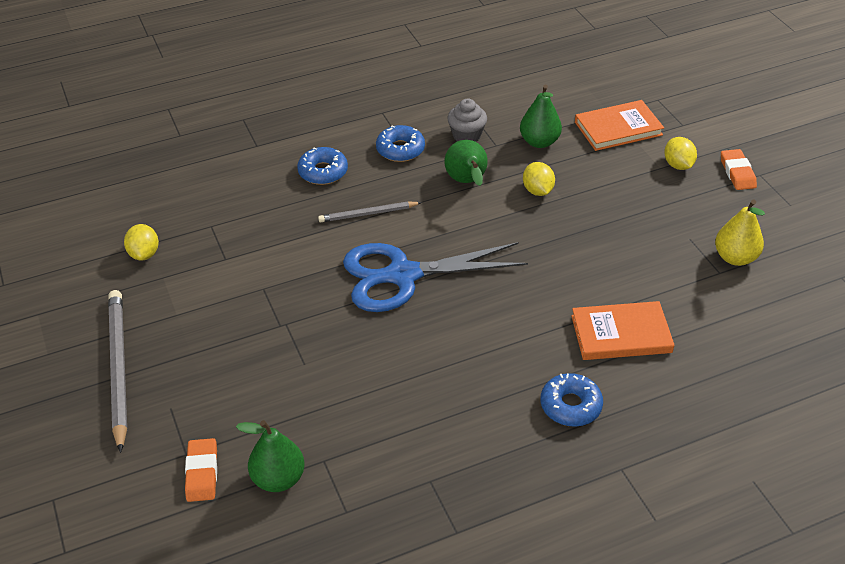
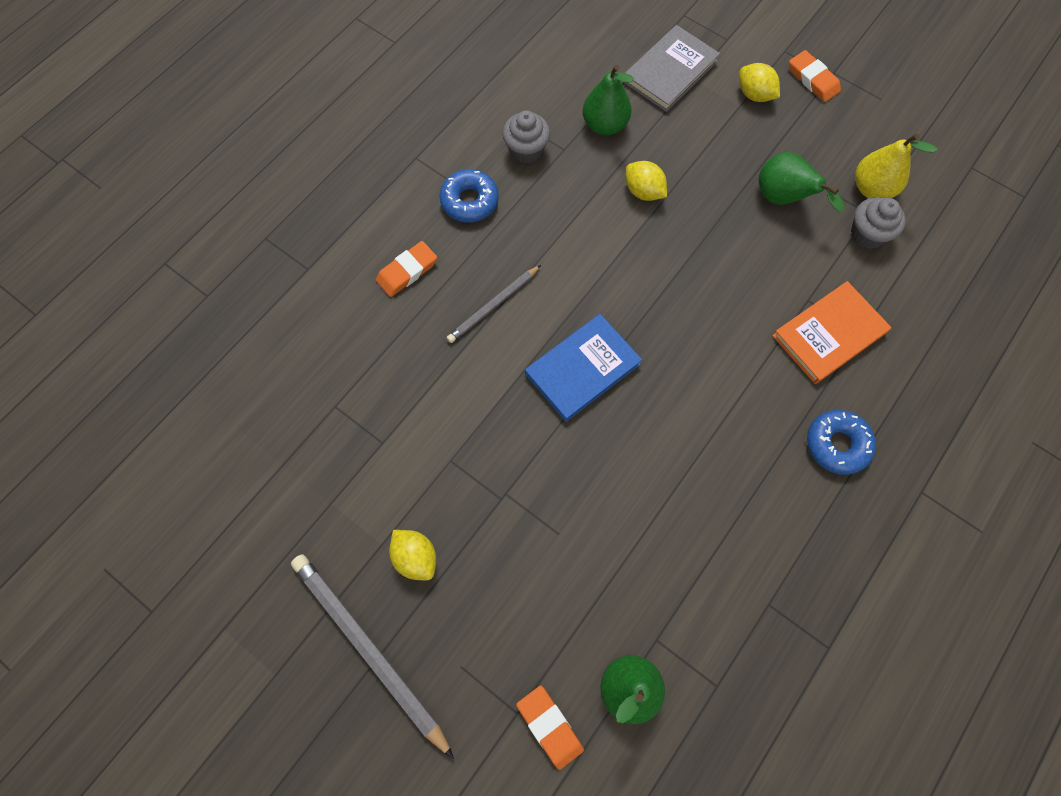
camera: 30 degrees left, 25 degrees up
(144, 254) = (287, 483): yellow lemon -> yellow lemon (416, 557)
(323, 172) = (407, 271): blue donut -> orange eraser
(403, 275) = (582, 369): blue scissors -> blue book
(467, 182) = (567, 213): green pear -> green pear (783, 199)
(618, 128) = (670, 71): orange book -> grey book
(707, 284) = (867, 234): none -> grey cupcake

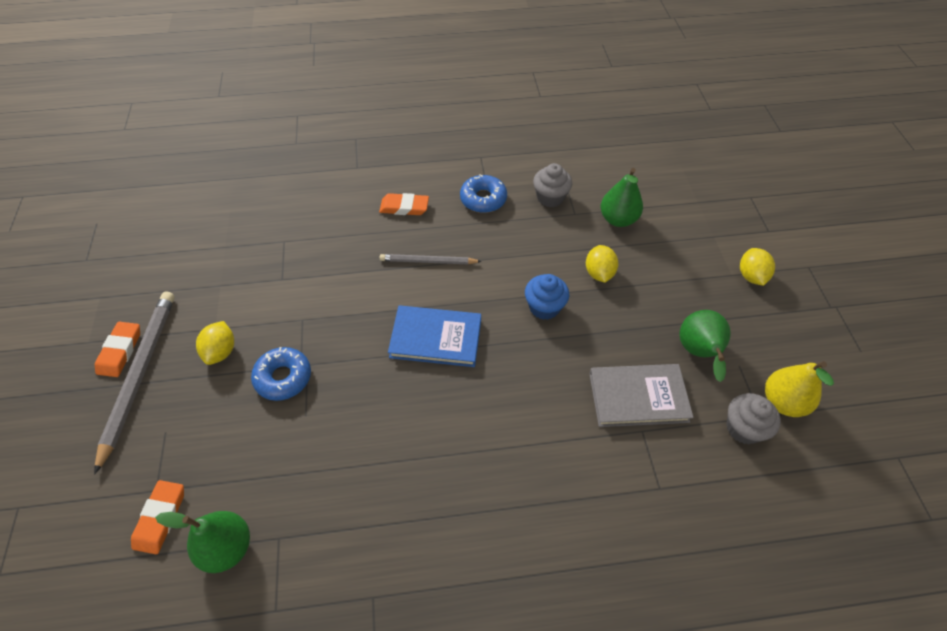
camera: 45 degrees right, 15 degrees down
(635, 261) = (544, 307): none -> blue cupcake
(670, 71) = (701, 221): grey book -> grey book (638, 397)
(813, 79) = (812, 299): orange eraser -> orange eraser (120, 351)
(829, 334) = (632, 466): orange book -> none
(837, 444) = (550, 544): blue donut -> blue donut (283, 377)

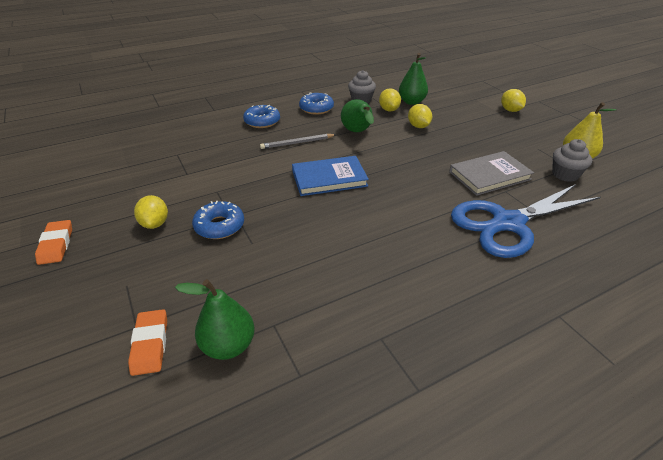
camera: 20 degrees left, 15 degrees down
(139, 375) = (82, 255): grey pencil -> none
(404, 207) = (262, 121): orange eraser -> blue donut
(544, 307) = (395, 148): blue cupcake -> none
(577, 227) = (389, 110): none -> yellow lemon
(610, 487) = (508, 223): none -> blue scissors
(698, 353) = (509, 148): green pear -> green pear (357, 132)

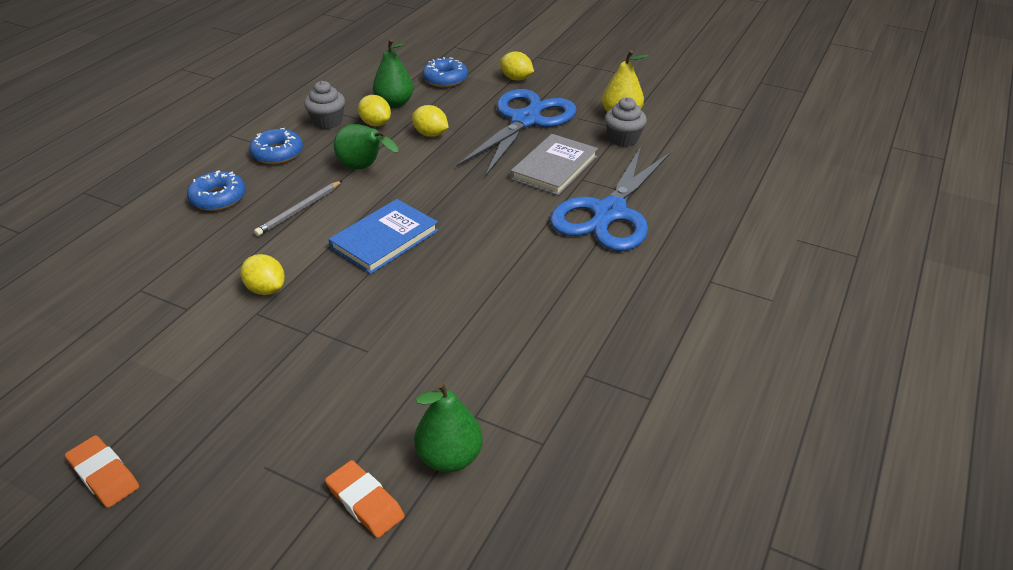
camera: 35 degrees left, 0 degrees up
(155, 223) = (217, 386): yellow lemon -> yellow lemon (266, 289)
(219, 226) = (307, 350): blue donut -> blue donut (445, 79)
(494, 138) = (525, 121): none -> blue scissors

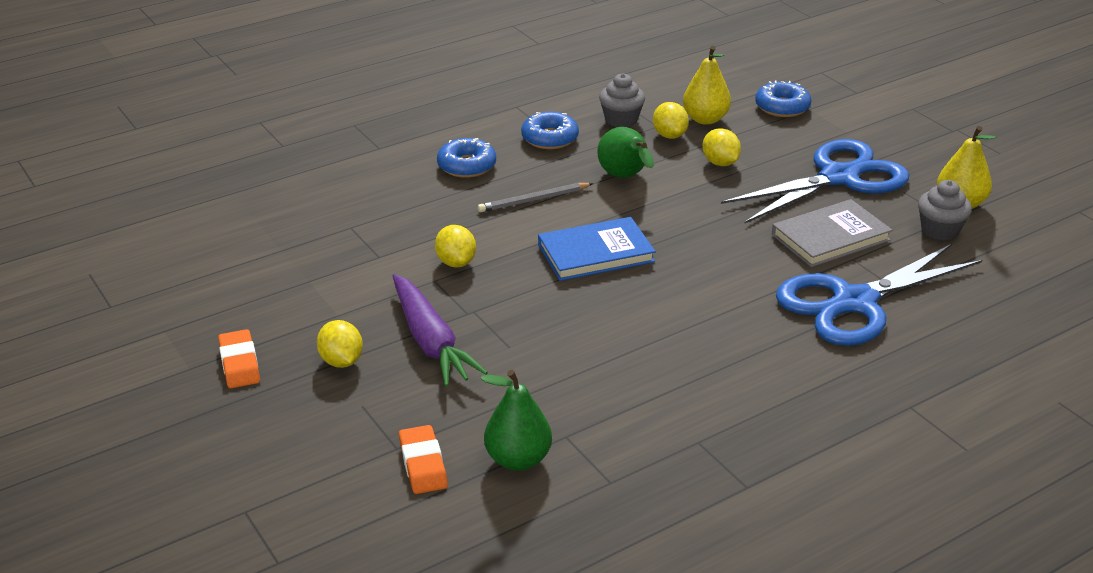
camera: 30 degrees right, 5 degrees down
(291, 374) = (430, 341): none -> purple carrot
(394, 103) = (705, 119): green pear -> yellow pear
(516, 79) = (866, 128): yellow lemon -> yellow lemon (341, 361)

